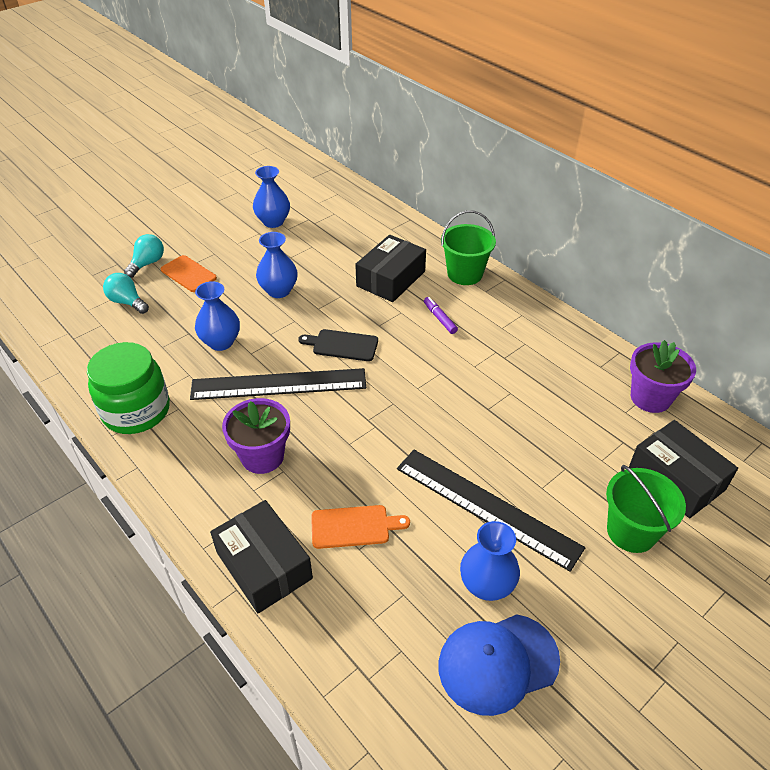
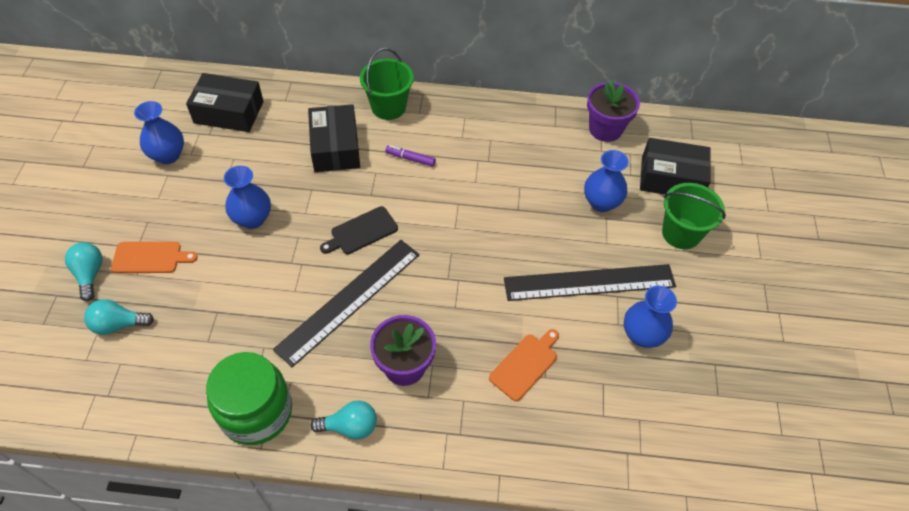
camera: 45 degrees left, 10 degrees up
(178, 467) = (350, 427): none -> turquoise light bulb
(221, 342) = (257, 299): blue vase -> blue vase (601, 202)
(264, 565) = (498, 442): black box -> black box (229, 112)
(498, 663) = (695, 378): blue cap -> none

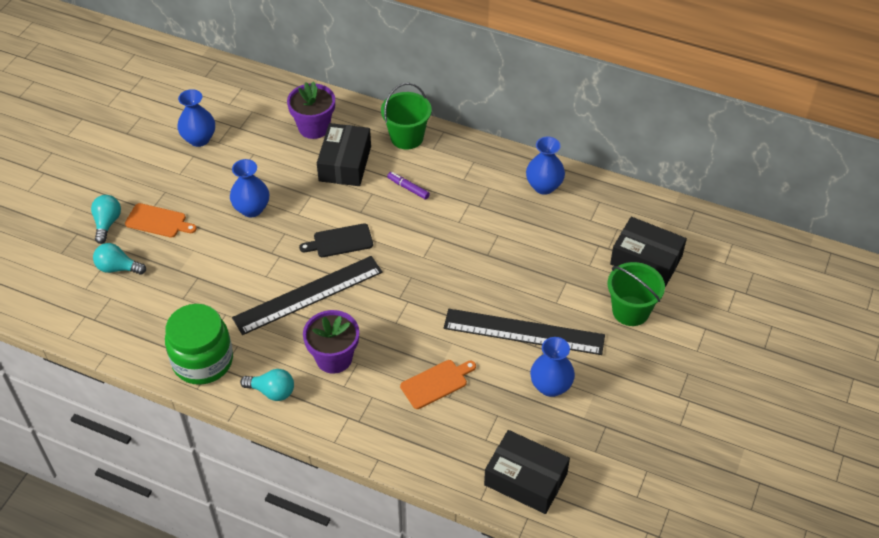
camera: 20 degrees right, 5 degrees down
(229, 112) = (263, 112): black box -> black box (525, 479)
(601, 202) = (567, 266): blue vase -> blue vase (544, 186)
(605, 129) = (604, 201): purple flower pot -> purple flower pot (314, 127)

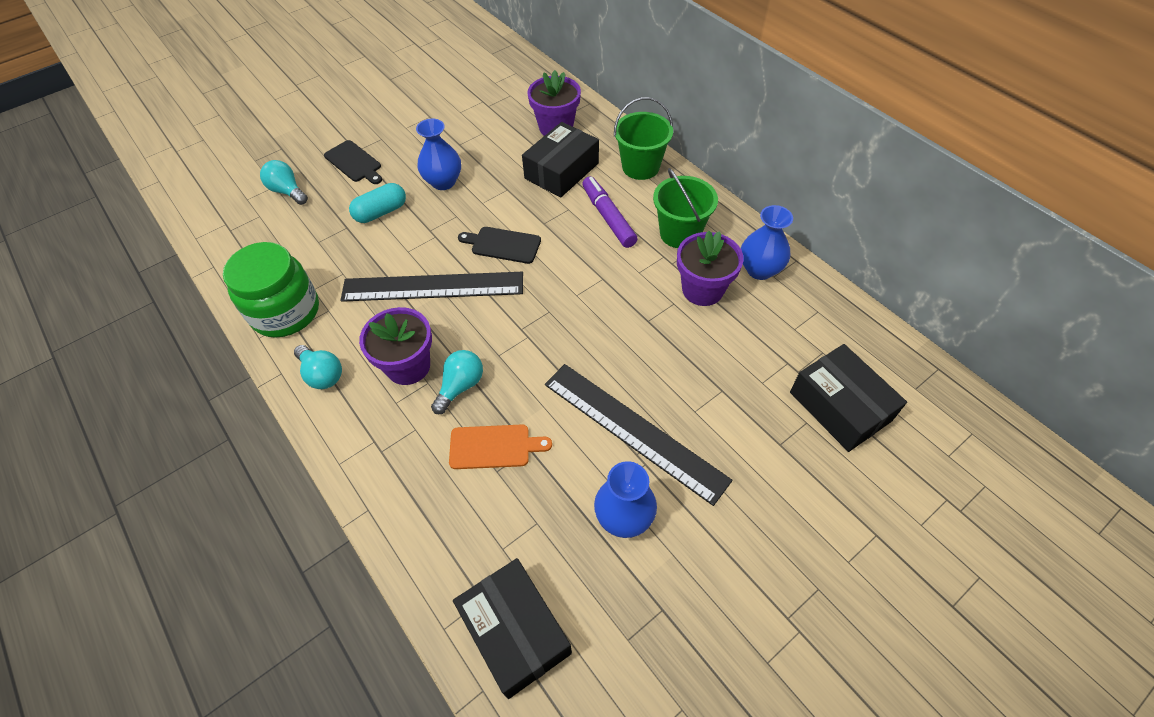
camera: 30 degrees right, 5 degrees up
(107, 223) = (312, 149): turquoise light bulb -> turquoise light bulb (460, 386)
(158, 221) = (354, 162): orange cutting board -> black cutting board
(199, 139) = (445, 104): blue vase -> none
(217, 254) = (381, 212): none -> turquoise capsule
(408, 188) = (608, 217): purple marker -> purple marker, size x1.68
(512, 217) = (702, 289): none -> purple flower pot
(630, 311) = (784, 464): green bucket -> green bucket (680, 233)

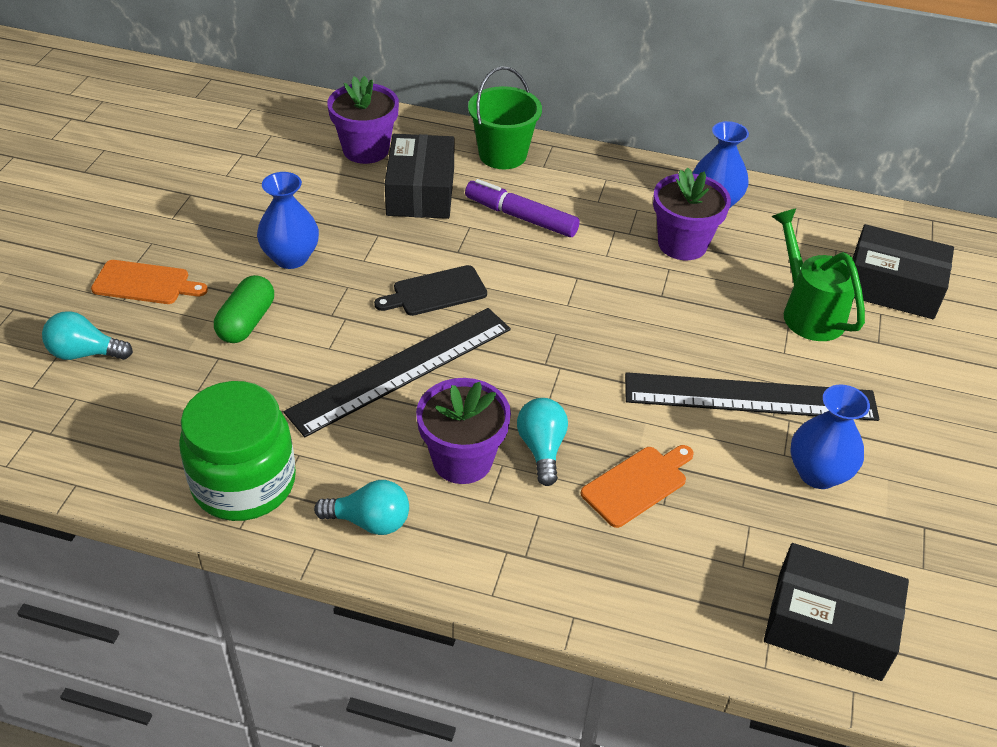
camera: 40 degrees left, 10 degrees down
(354, 162) = (145, 283): black cutting board -> orange cutting board
(381, 212) = (246, 322): turquoise capsule -> green capsule
(680, 233) = (608, 202): green bucket -> none
(746, 390) = (808, 312): none -> green watering can

